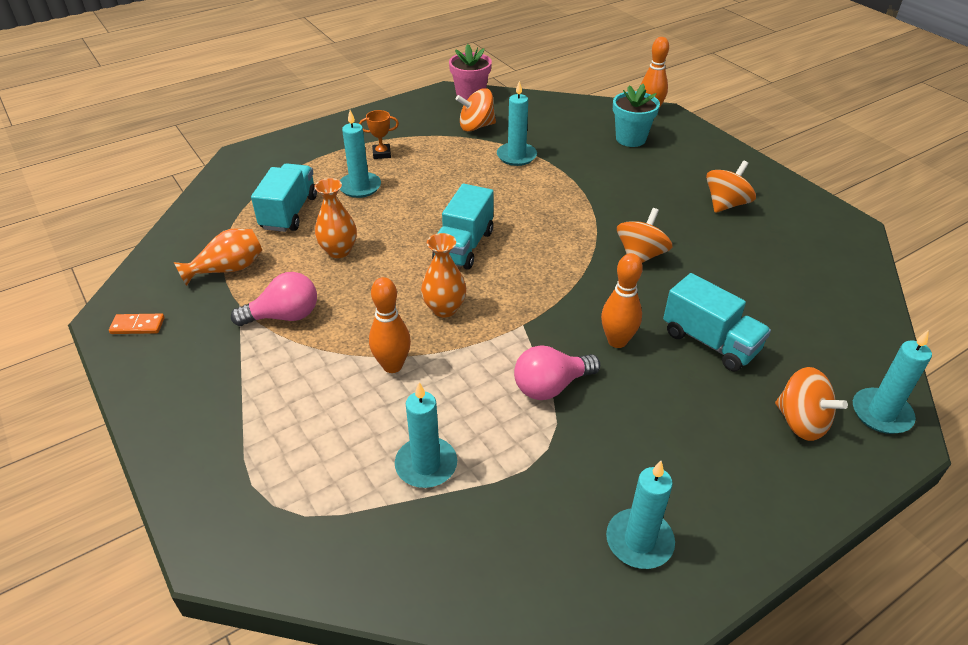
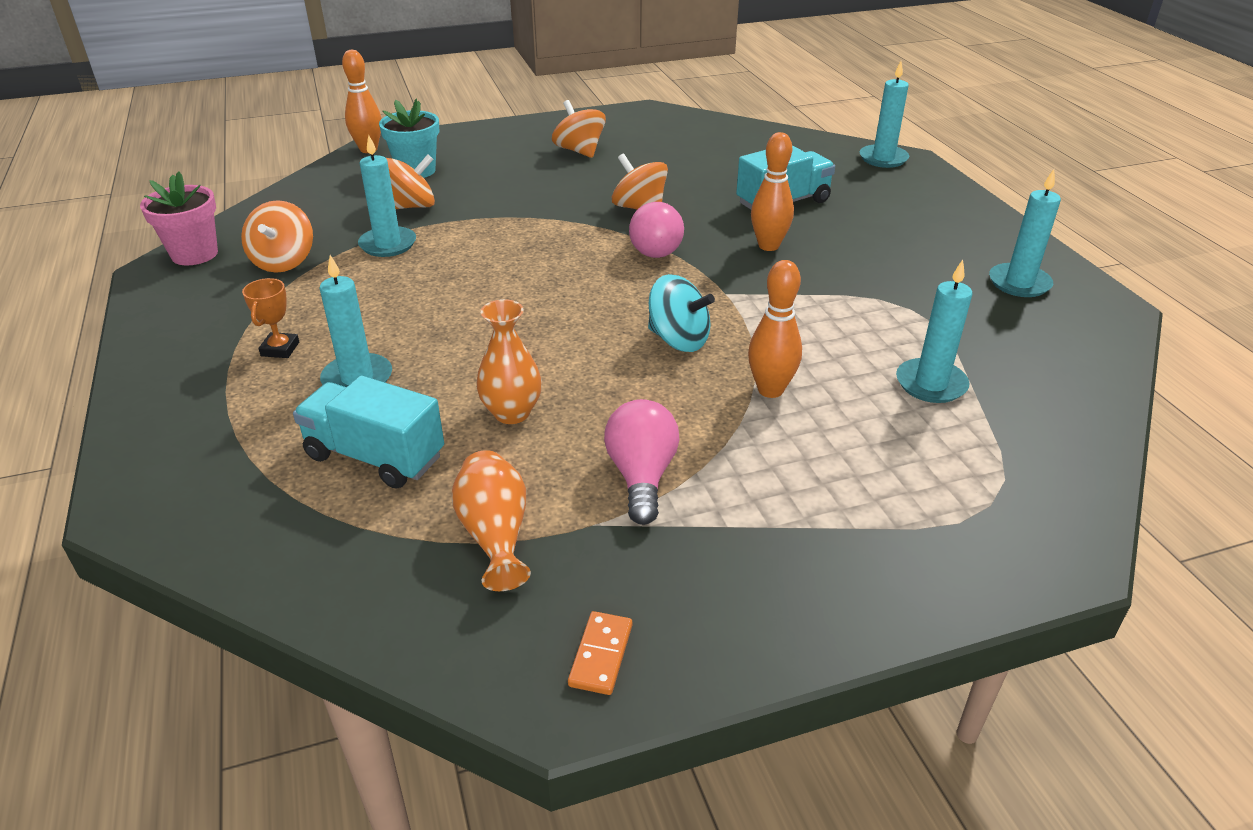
camera: 75 degrees left, 5 degrees down
(444, 309) = (678, 340): orange vase -> turquoise spinning top
(464, 246) = (561, 310): turquoise truck -> none
(551, 386) = (826, 292): pink light bulb -> pink light bulb (653, 248)
(801, 422) = (889, 189): orange spinning top -> orange spinning top (411, 206)

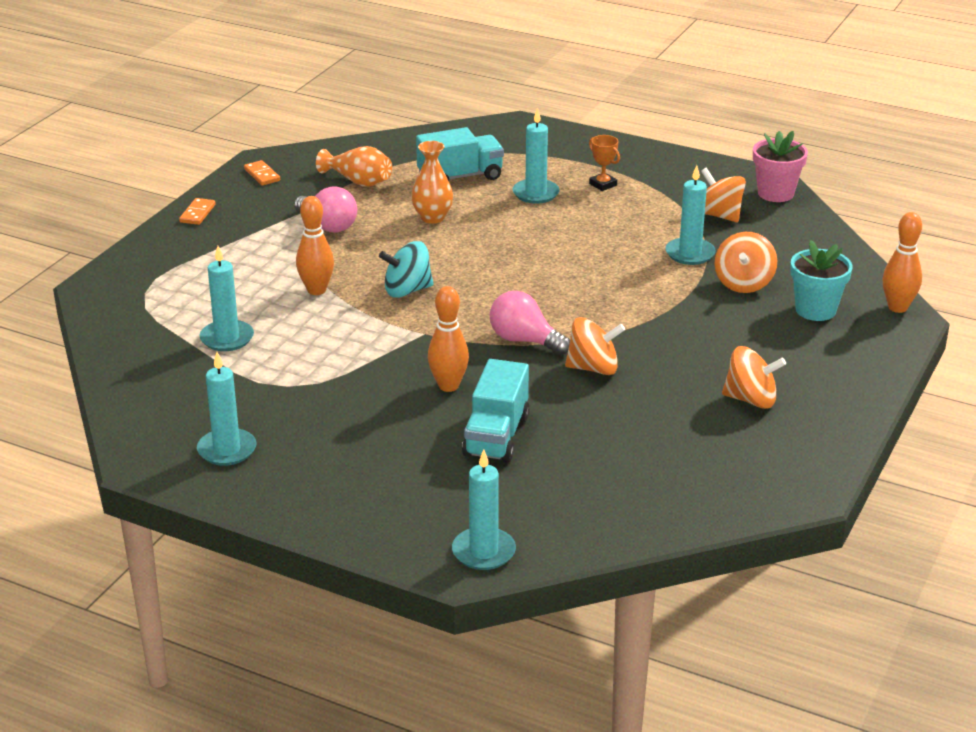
camera: 135 degrees right, 5 degrees down
(793, 624) = (197, 213): none -> orange domino

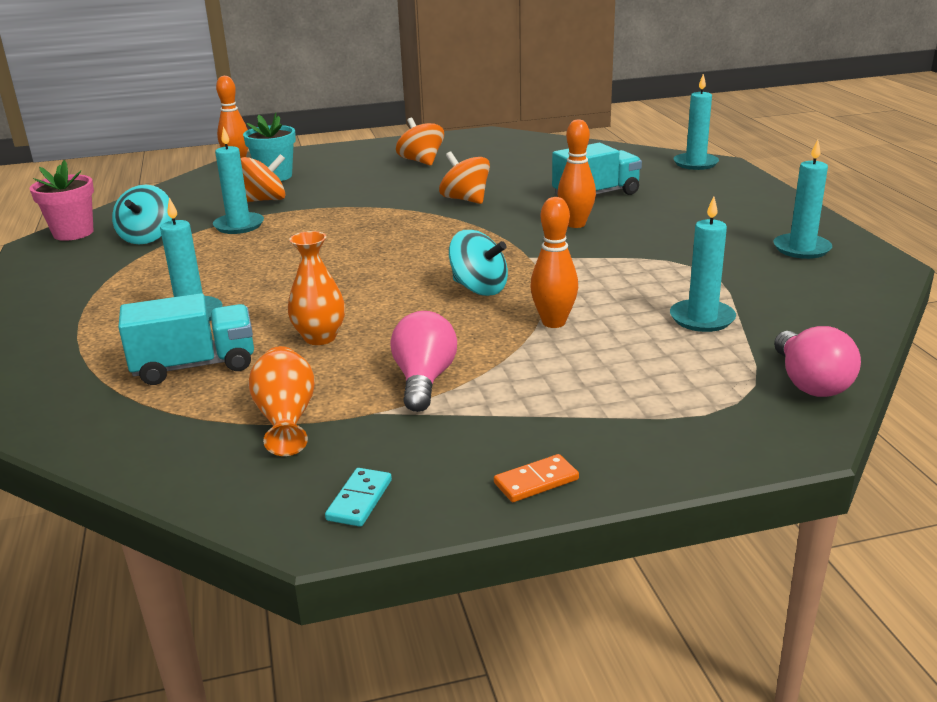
camera: 130 degrees left, 5 degrees down
(262, 175) = (359, 500): orange domino -> turquoise domino
(460, 177) = (195, 366): turquoise truck -> turquoise truck turned 135 degrees clockwise
(524, 340) = (471, 226): pink light bulb -> pink light bulb (810, 383)
(603, 184) = (131, 295): orange trophy -> none
(718, 215) = (147, 237): orange spinning top -> turquoise spinning top

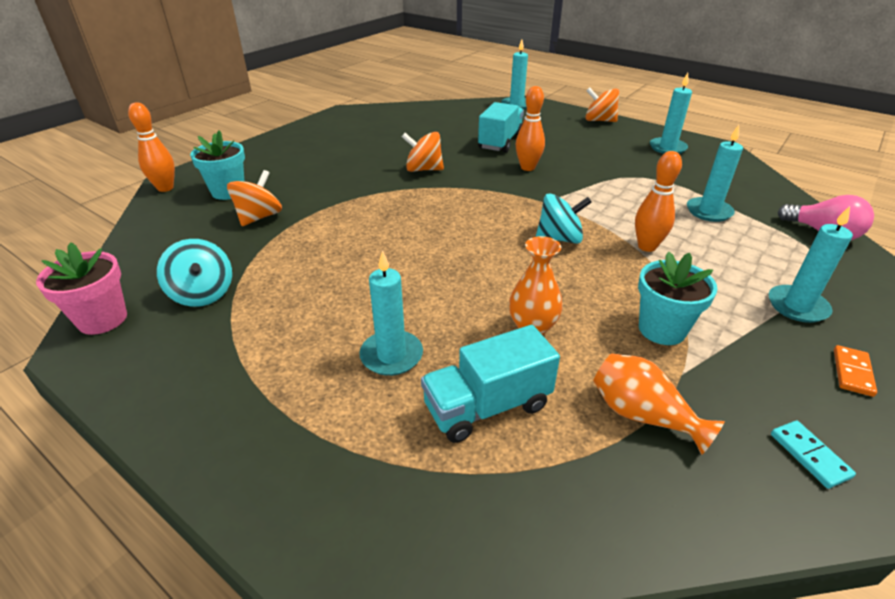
camera: 40 degrees left, 10 degrees up
(195, 366) = (487, 406): turquoise truck -> turquoise truck turned 150 degrees counterclockwise
(239, 225) = (278, 249): turquoise candle -> turquoise candle (797, 306)
(421, 161) = (334, 146): orange spinning top -> orange spinning top (599, 120)
(424, 380) = (662, 329): pink light bulb -> turquoise flower pot

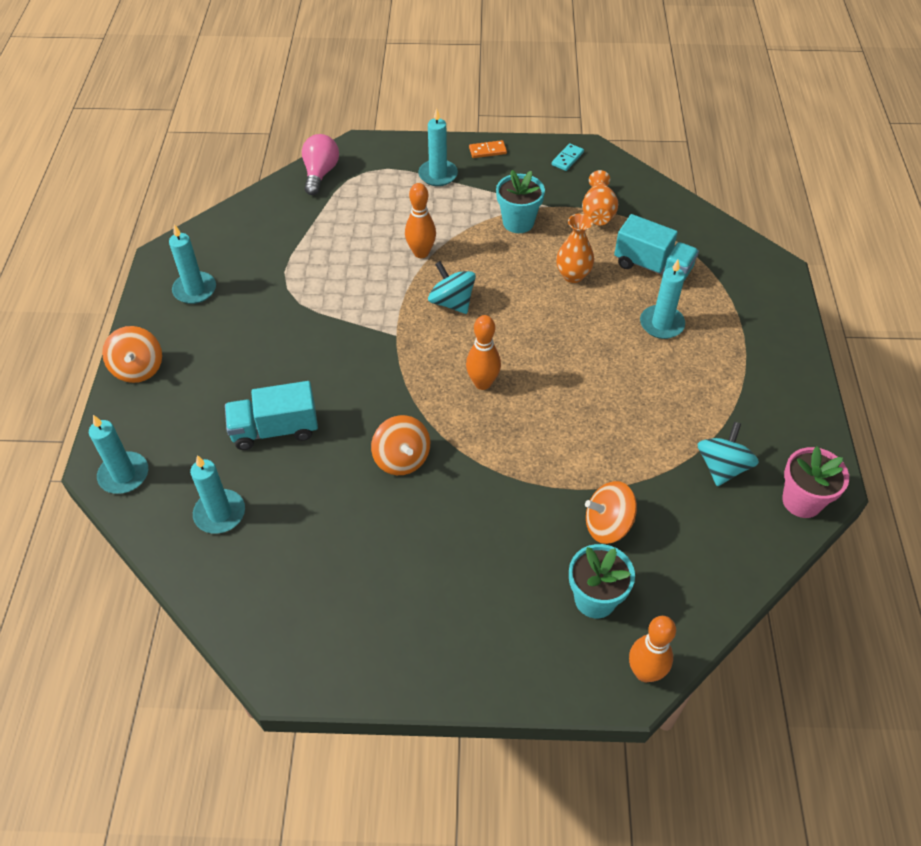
camera: 125 degrees left, 15 degrees up
(527, 167) = (330, 376): orange bowling pin -> orange bowling pin (482, 383)
(709, 211) = (330, 234): turquoise candle -> turquoise candle (220, 513)

